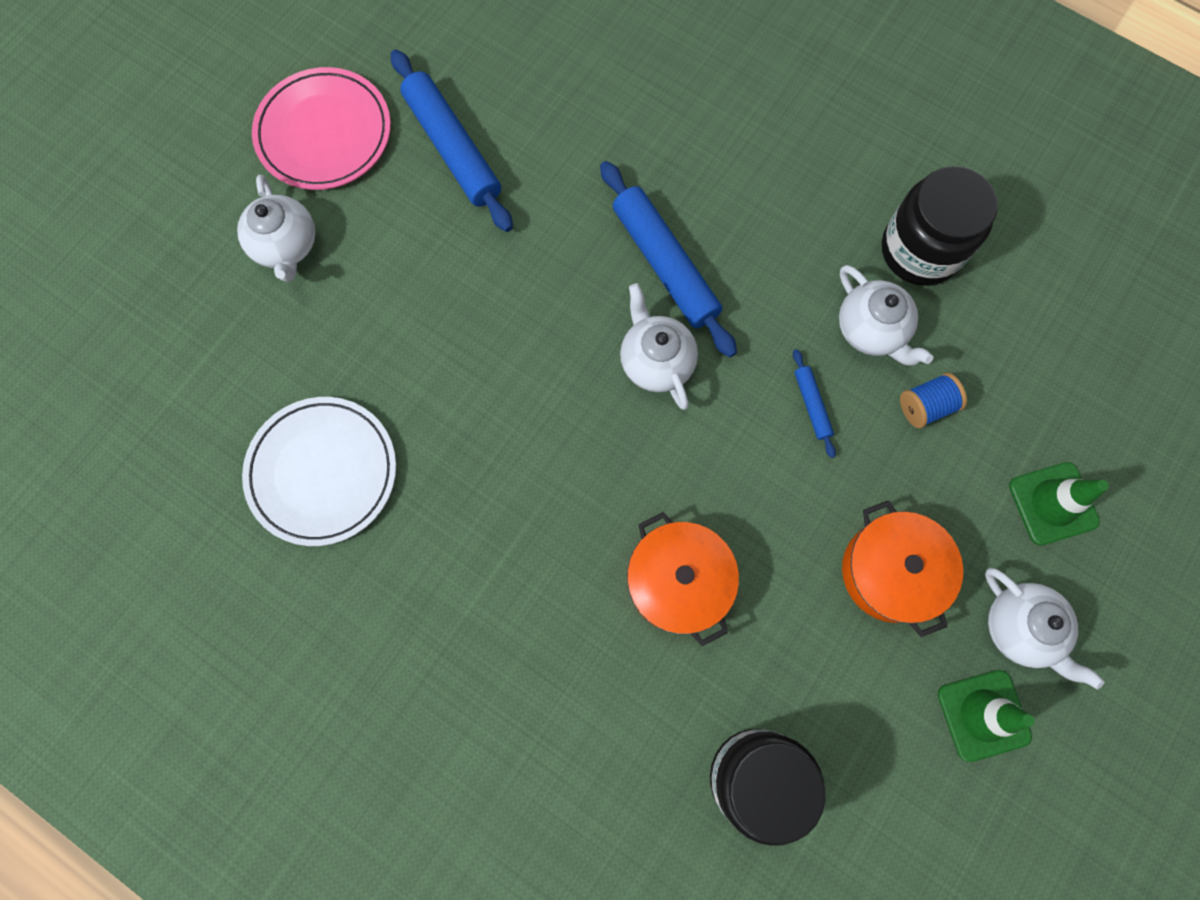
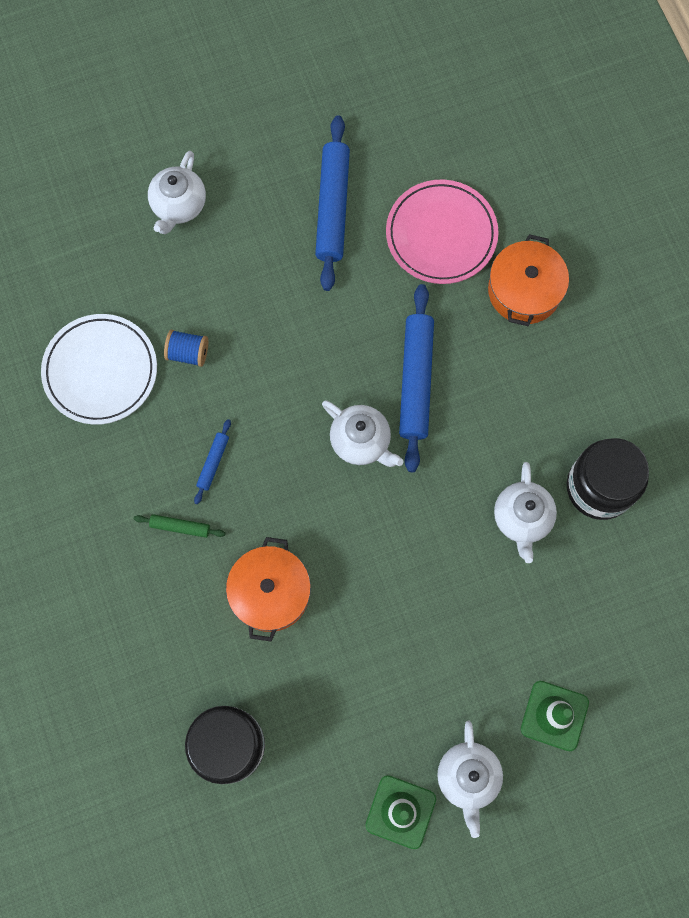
camera: 35 degrees right, 0 degrees up
(324, 133) = (256, 143): pink plate -> pink plate (441, 234)
(531, 579) = (180, 527): none -> green rolling pin
(656, 361) = (361, 441): white teapot -> white teapot turned 120 degrees clockwise
(811, 405) = (442, 540): blue rolling pin -> blue rolling pin (213, 463)
(891, 571) = (411, 682): orange pot -> orange pot (524, 291)
(925, 406) = (519, 593): blue spool -> blue spool (188, 353)

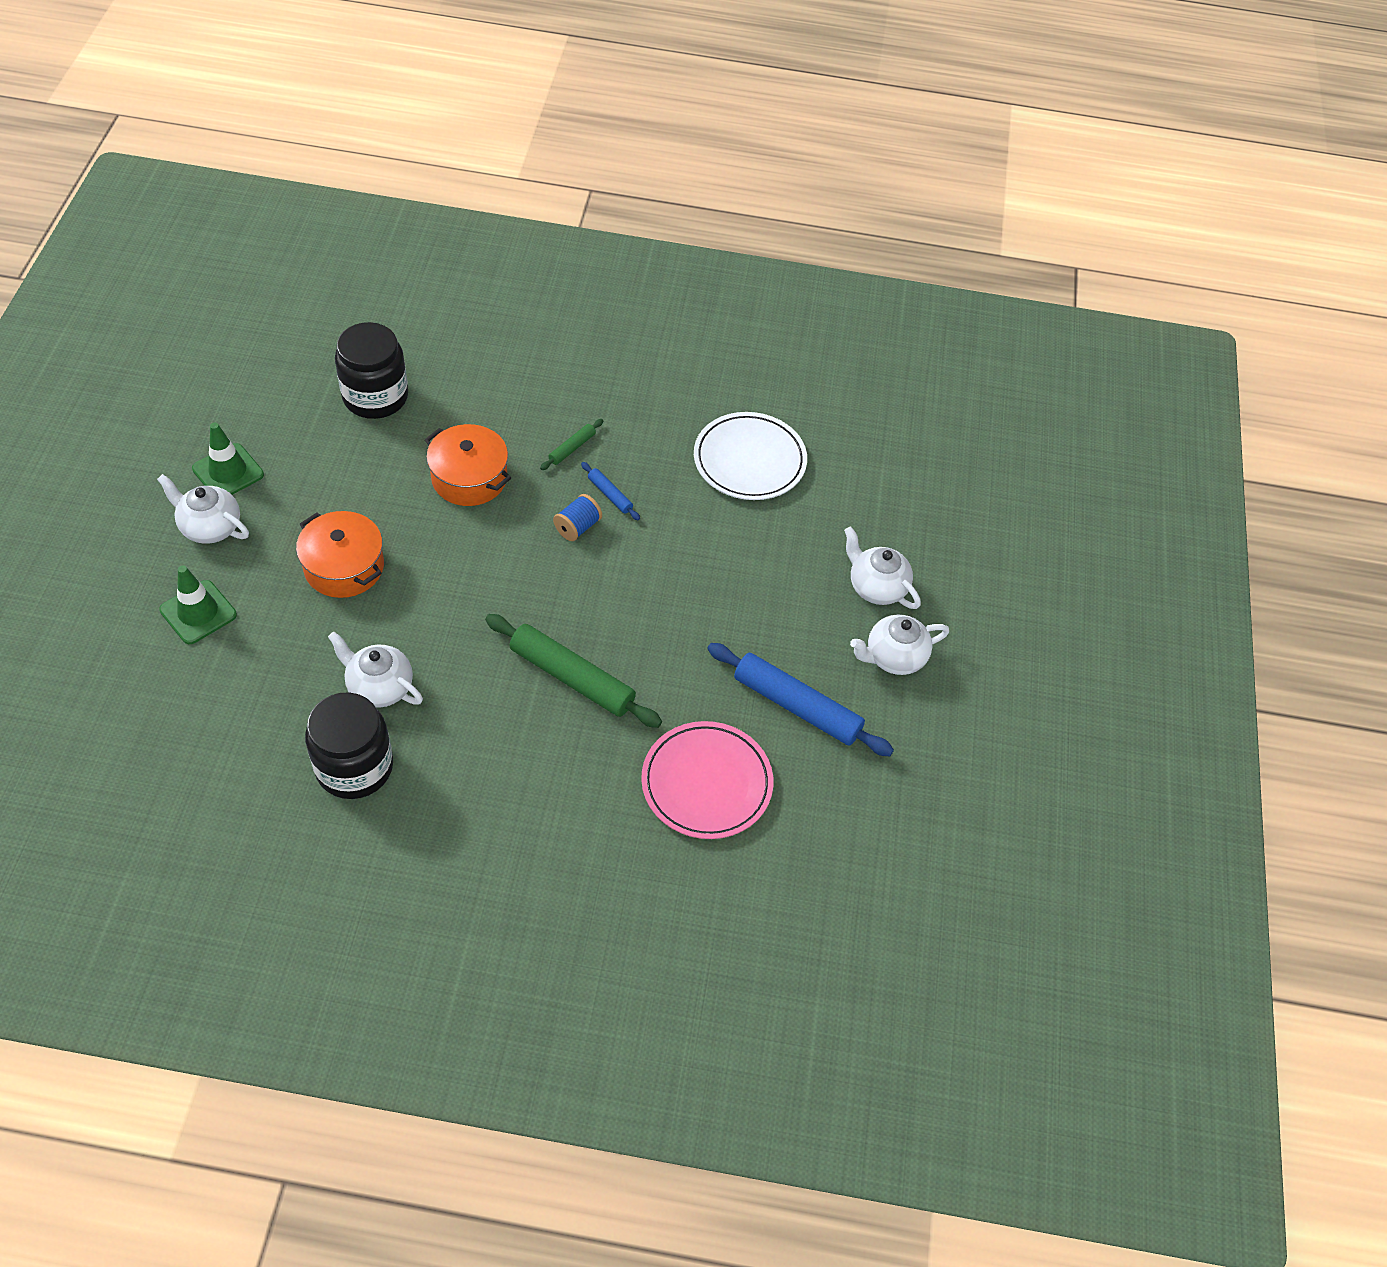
camera: 115 degrees right, 20 degrees down
(188, 353) = (723, 525): blue spool -> blue spool (577, 527)
(361, 441) = (547, 606): white teapot -> white teapot (894, 657)
(416, 380) = (572, 678): blue rolling pin -> green rolling pin
(524, 291) = (595, 822): orange pot -> orange pot (344, 567)

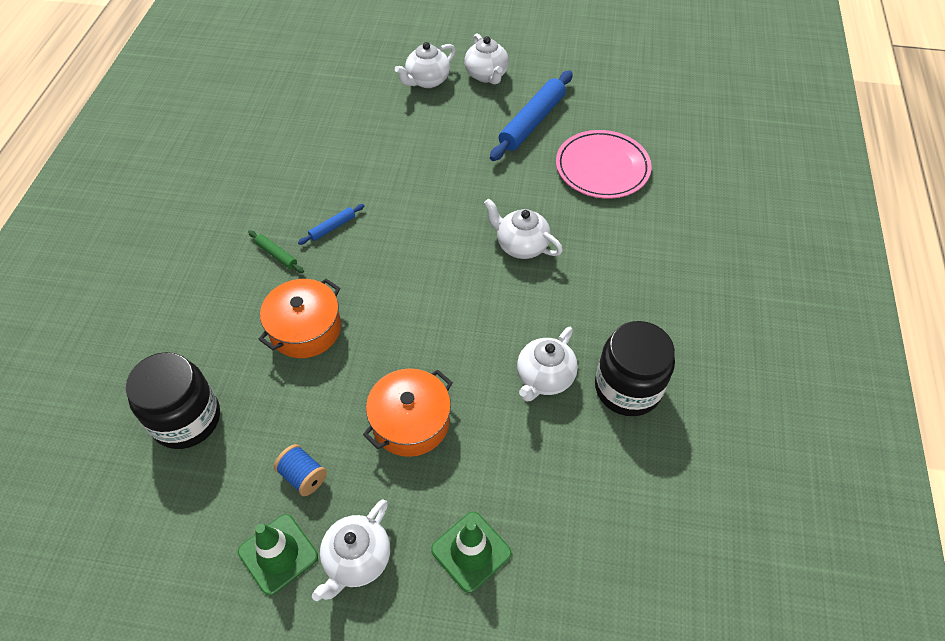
camera: 85 degrees left, 0 degrees up
(572, 678) = (521, 245): green rolling pin -> white teapot
(577, 527) = (367, 248): blue spool -> blue spool (303, 476)
(749, 460) = (302, 143): white plate -> none

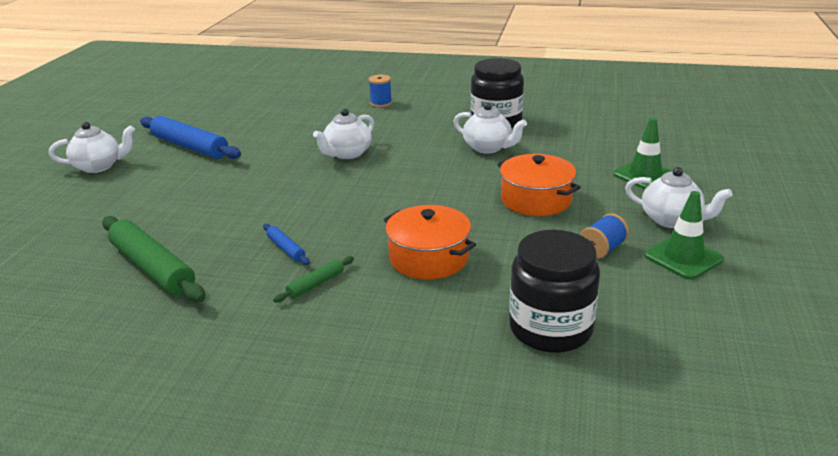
camera: 85 degrees left, 25 degrees down
(313, 154) = (152, 268): none -> green rolling pin
(427, 81) = (77, 198): white teapot -> none
(602, 168) = (269, 121): pink plate -> none
(672, 261) = (381, 103): none -> blue spool

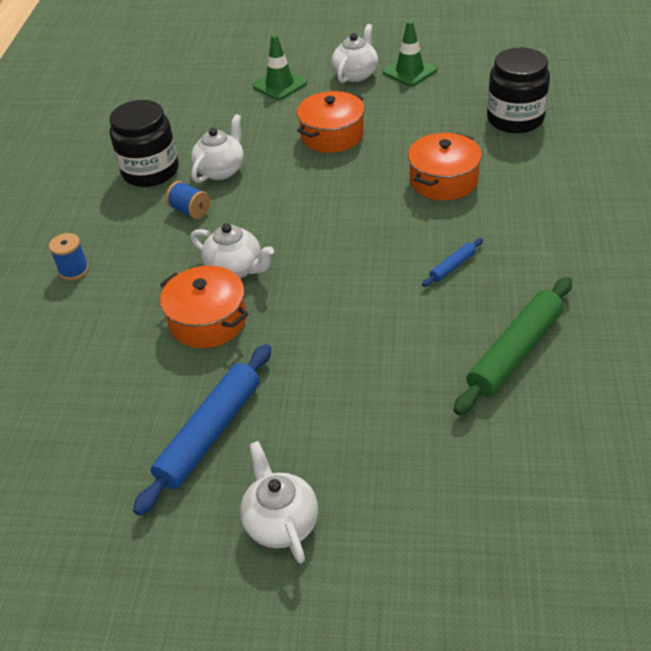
camera: 95 degrees left, 15 degrees up
(295, 145) = (208, 321): none -> orange pot
(316, 284) = (502, 234): green rolling pin -> none
(602, 249) = (407, 102): blue spool -> blue spool (190, 211)

